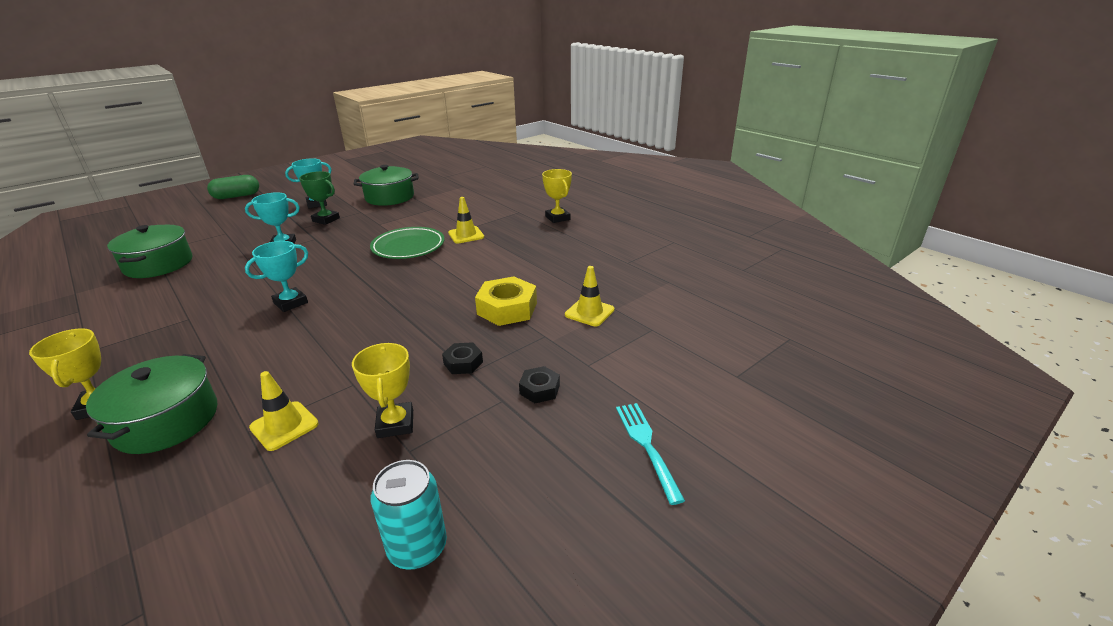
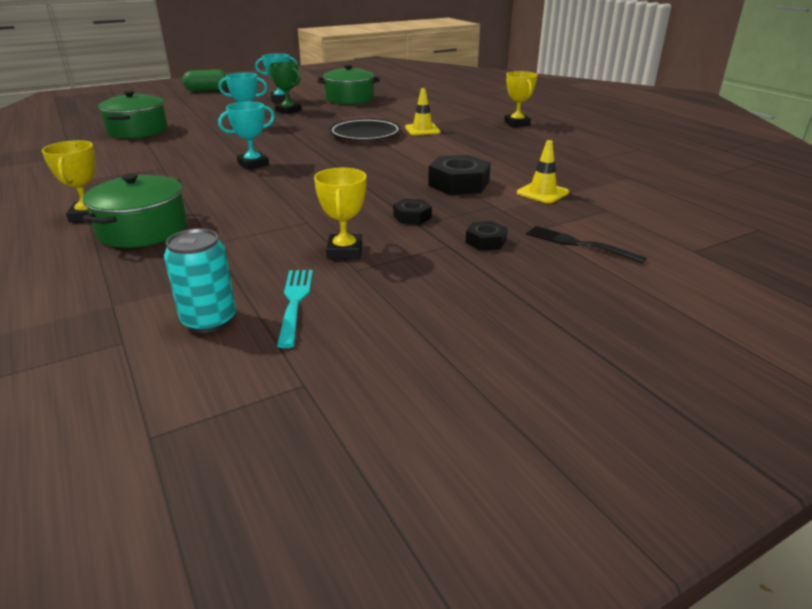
camera: 10 degrees right, 0 degrees up
(284, 426) = (244, 243): yellow traffic cone -> none
(408, 247) = (365, 134): green plate -> black plate
(417, 548) = (359, 332): turquoise can -> turquoise can (209, 320)
(507, 309) = (458, 184): yellow nut -> black nut
(631, 381) = (580, 244): none -> black fork
(647, 446) = (591, 290): turquoise fork -> turquoise fork (295, 303)

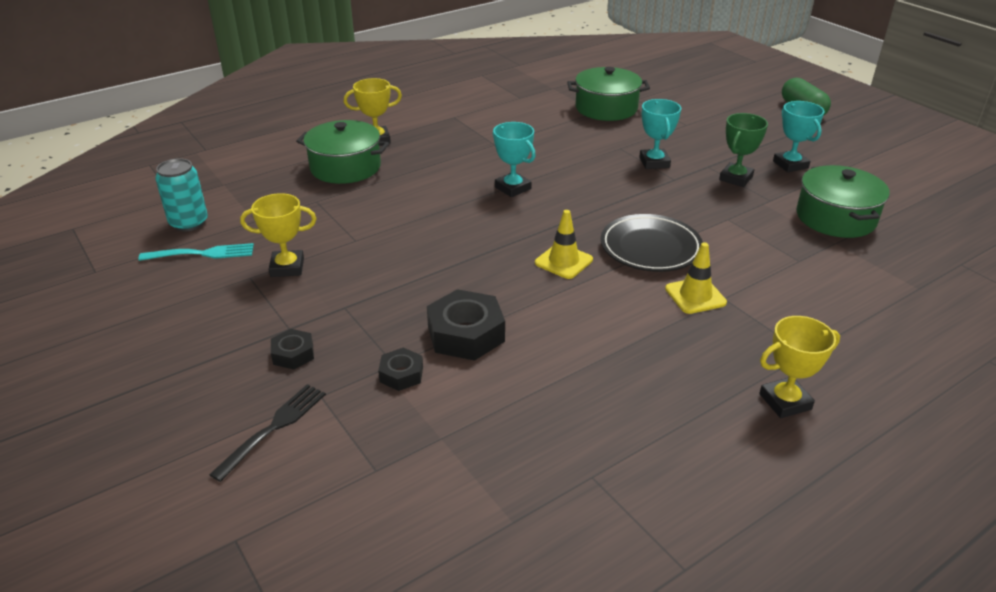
camera: 85 degrees right, 5 degrees up
(412, 217) = (362, 302): black nut -> black nut (401, 374)
(542, 193) = (437, 409): yellow traffic cone -> yellow traffic cone (563, 261)

